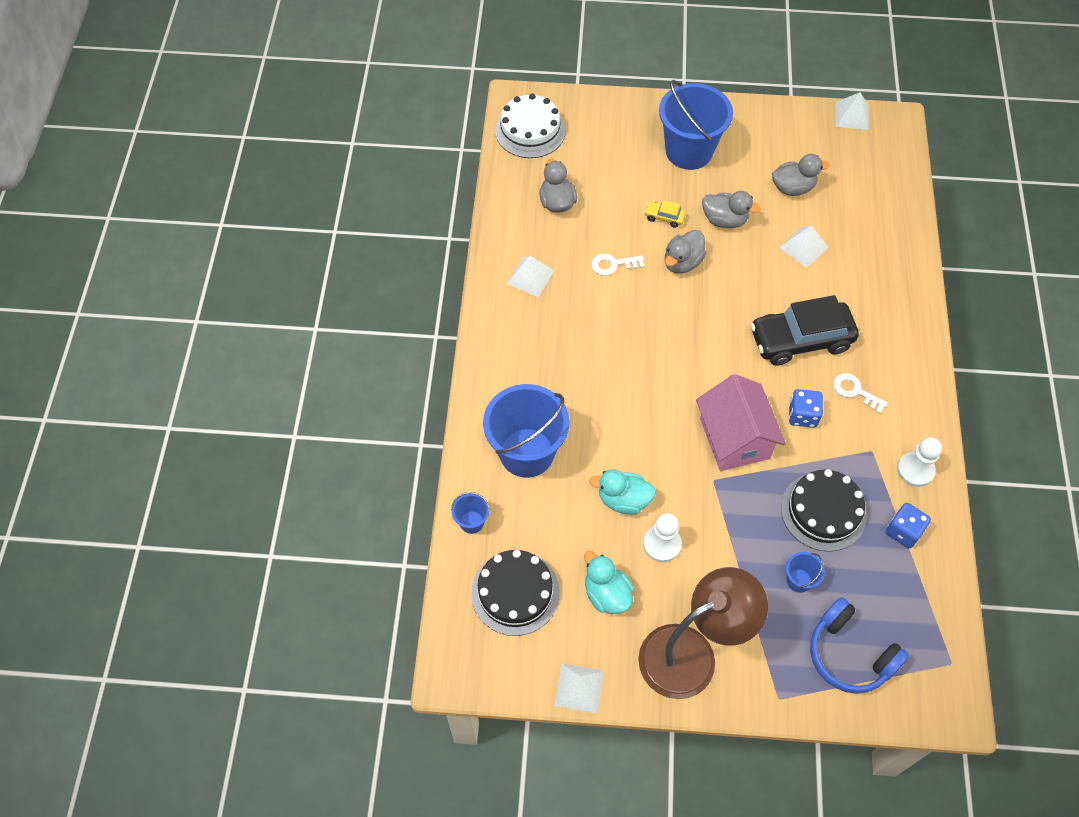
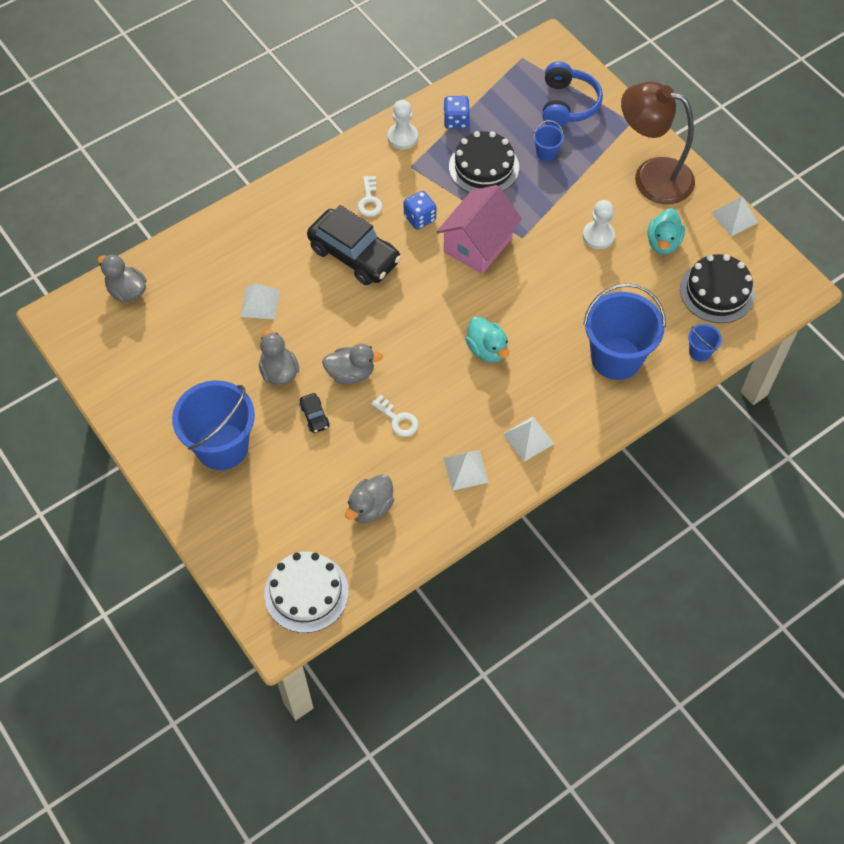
camera: 130 degrees left, 0 degrees up
(623, 500) = (590, 277): turquoise duck -> turquoise duck (487, 349)
(664, 217) = (314, 416): yellow car -> black car
(793, 188) = (200, 346): grey duck -> grey duck (127, 291)
(852, 115) = (75, 352): white pyramid -> white pyramid (528, 438)

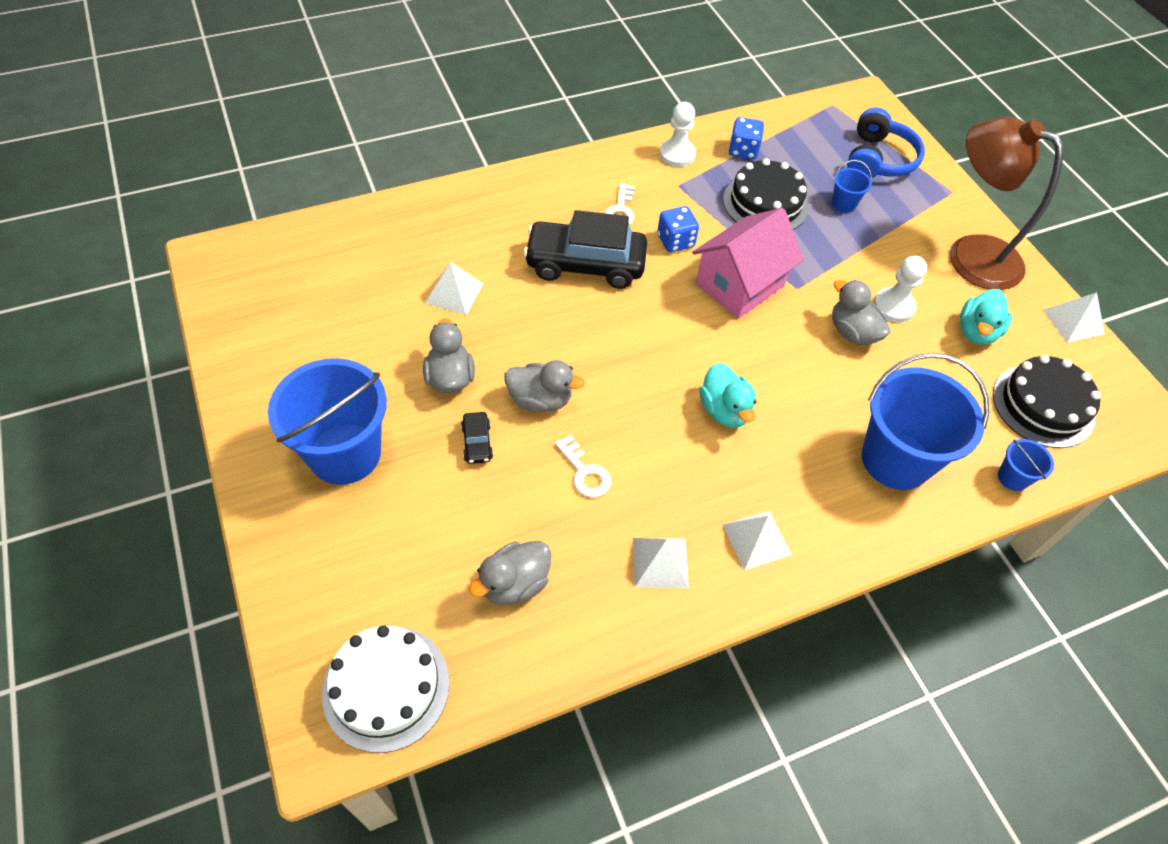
camera: 10 degrees right, 5 degrees down
(127, 291) = (302, 246): grey duck -> grey duck (852, 332)
(354, 255) = (585, 264): black car -> black car turned 135 degrees clockwise

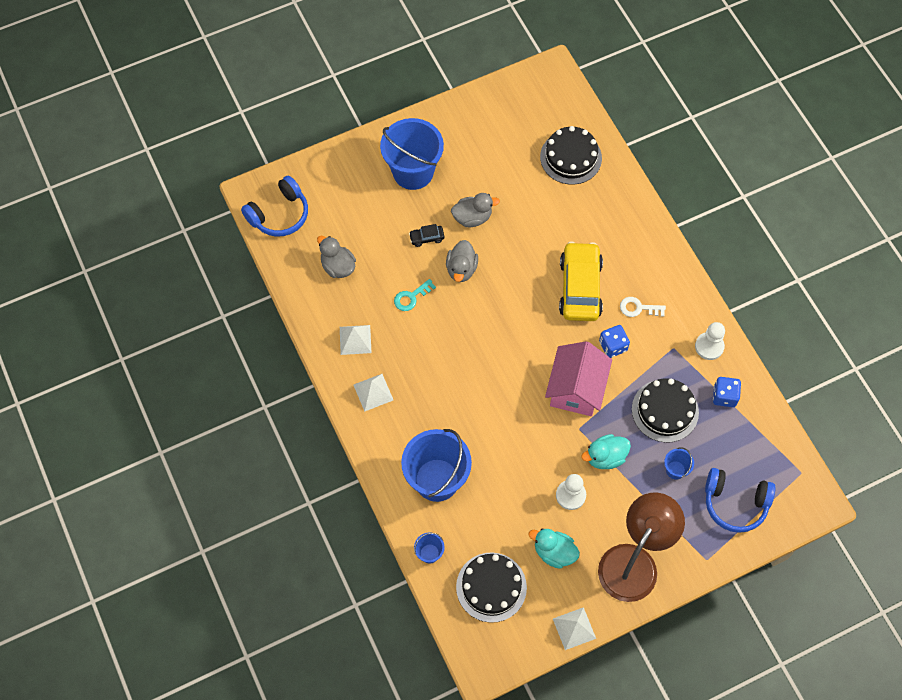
camera: 90 degrees right, 10 degrees up
(371, 252) = (571, 157): none -> black cake
(386, 687) = (279, 214): white cake -> blue headphones
(454, 293) = (542, 211): white pyramid -> none
(585, 264) = (580, 288): black car -> yellow car
(585, 472) = (411, 297): white key -> turquoise key
(724, 410) = (465, 376): turquoise duck -> turquoise duck (605, 457)
(739, 285) = (576, 389): pink house -> pink house turned 60 degrees clockwise
(852, 332) = (541, 463): grey duck -> none

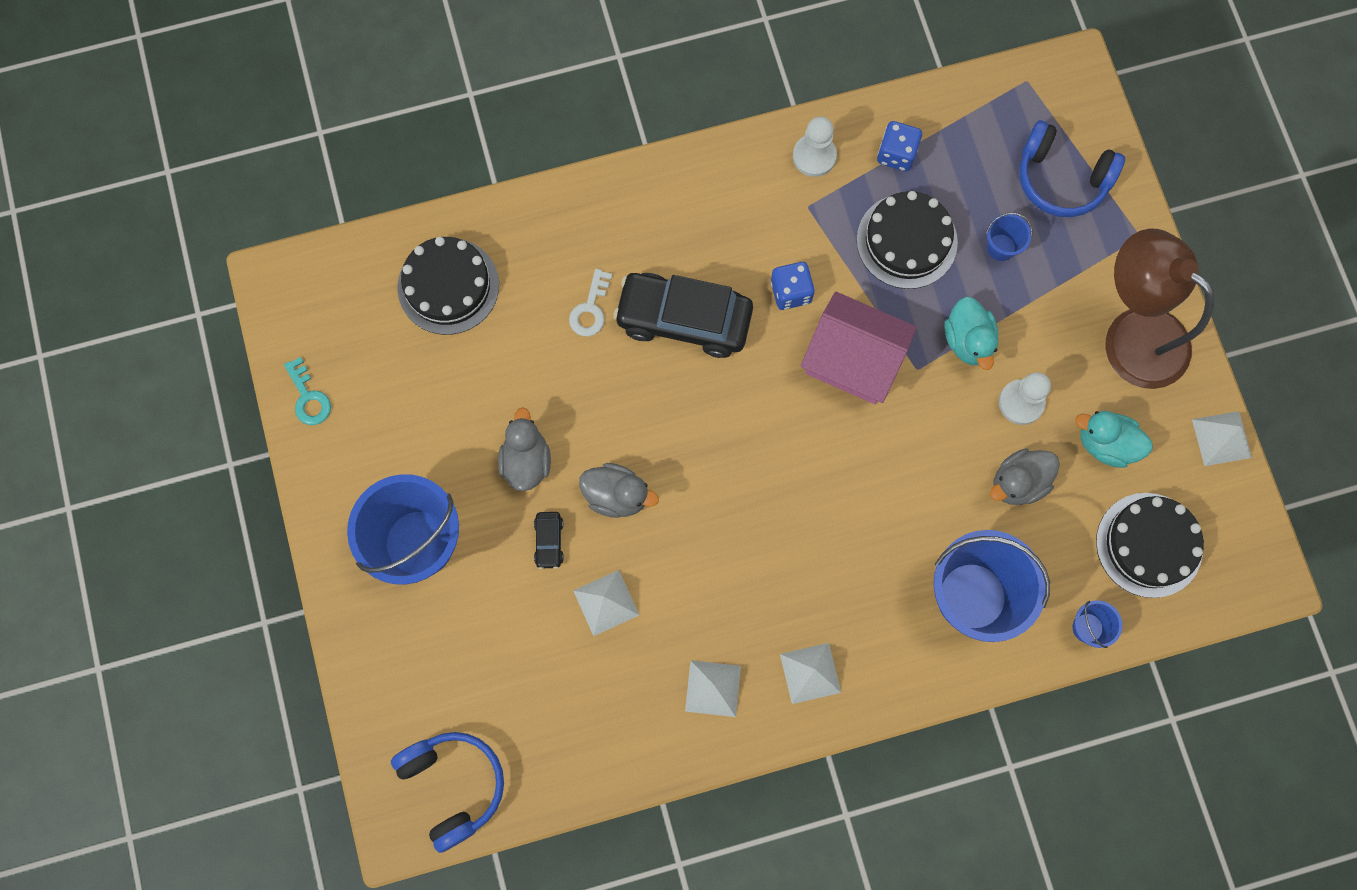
camera: 80 degrees left, 10 degrees up
(338, 266) = (573, 697): grey duck -> grey duck (1018, 483)
(396, 274) = (606, 602): none -> white pyramid
(411, 297) = (653, 584): turquoise key -> turquoise key (308, 397)
(554, 552) = (1106, 444): turquoise duck -> turquoise duck turned 75 degrees clockwise
(580, 288) = (684, 319): yellow car -> black car
(638, 308) = (734, 241): white key -> white key (590, 309)
(735, 503) = (1061, 179): blue headphones -> blue headphones turned 90 degrees clockwise

